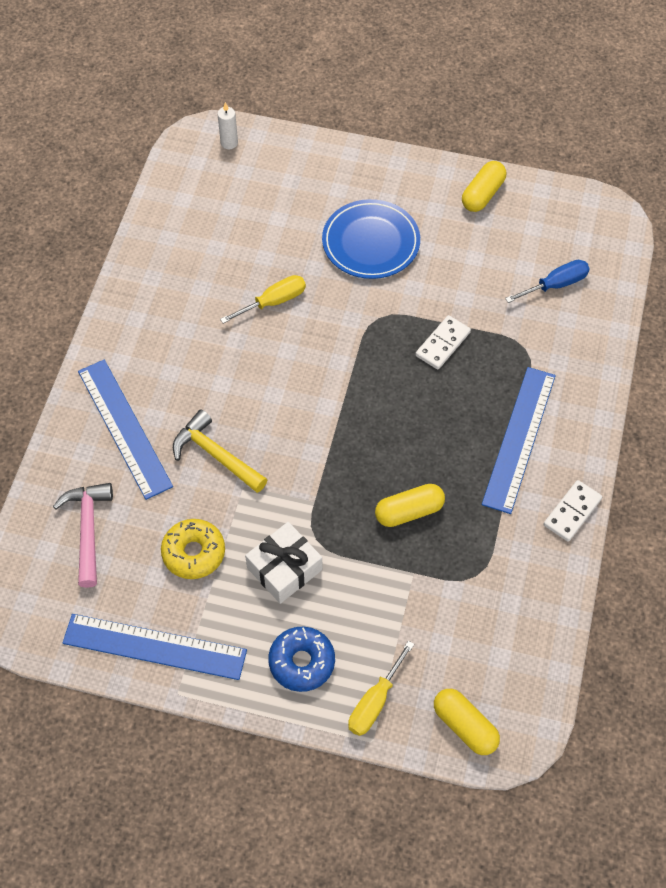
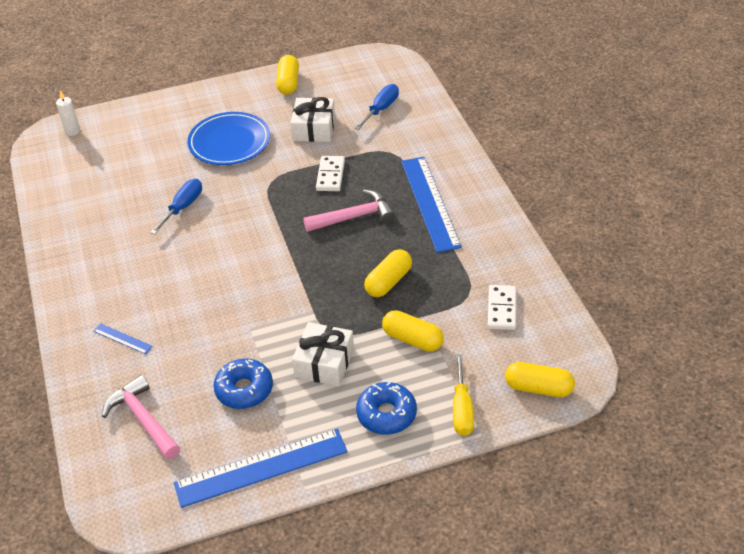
camera: 30 degrees left, 15 degrees down
(124, 428) = (122, 338): blue ruler -> blue ruler, size x0.43
(194, 553) = (244, 390): yellow donut -> blue donut
(216, 455) = (212, 319): yellow hammer -> none
(274, 302) = (183, 207): yellow screwdriver -> blue screwdriver
(385, 594) = (412, 339): none -> yellow capsule
(430, 411) = (354, 217): none -> pink hammer
(467, 272) = (314, 128): none -> white gift
(572, 512) = (501, 226): white domino -> white domino (501, 309)

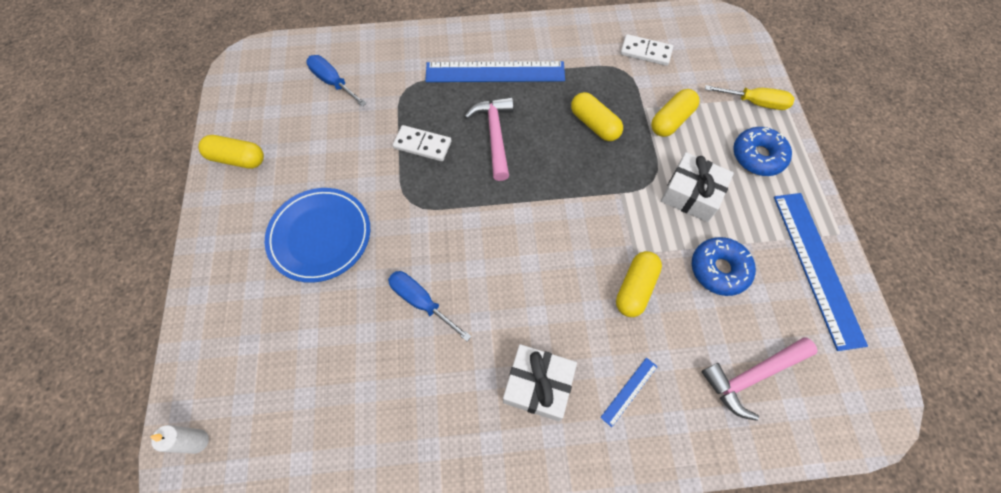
camera: 80 degrees left, 20 degrees up
(314, 128) = (336, 147): white gift -> white gift (538, 385)
(538, 388) = (736, 49): yellow capsule -> yellow capsule (635, 288)

